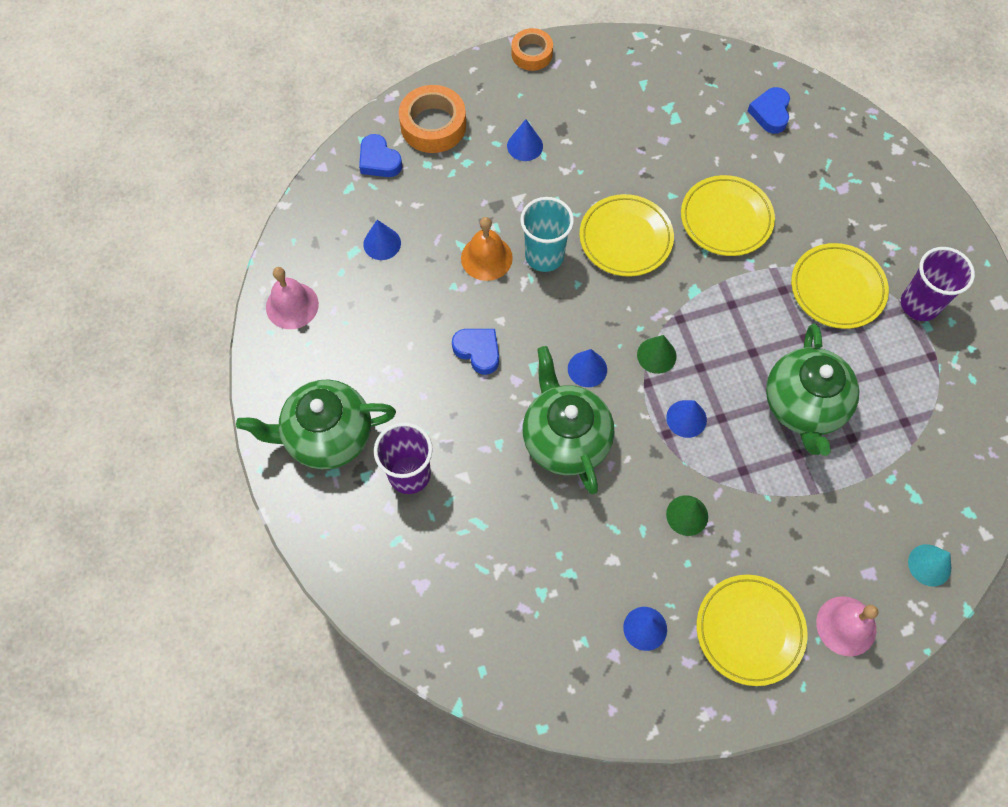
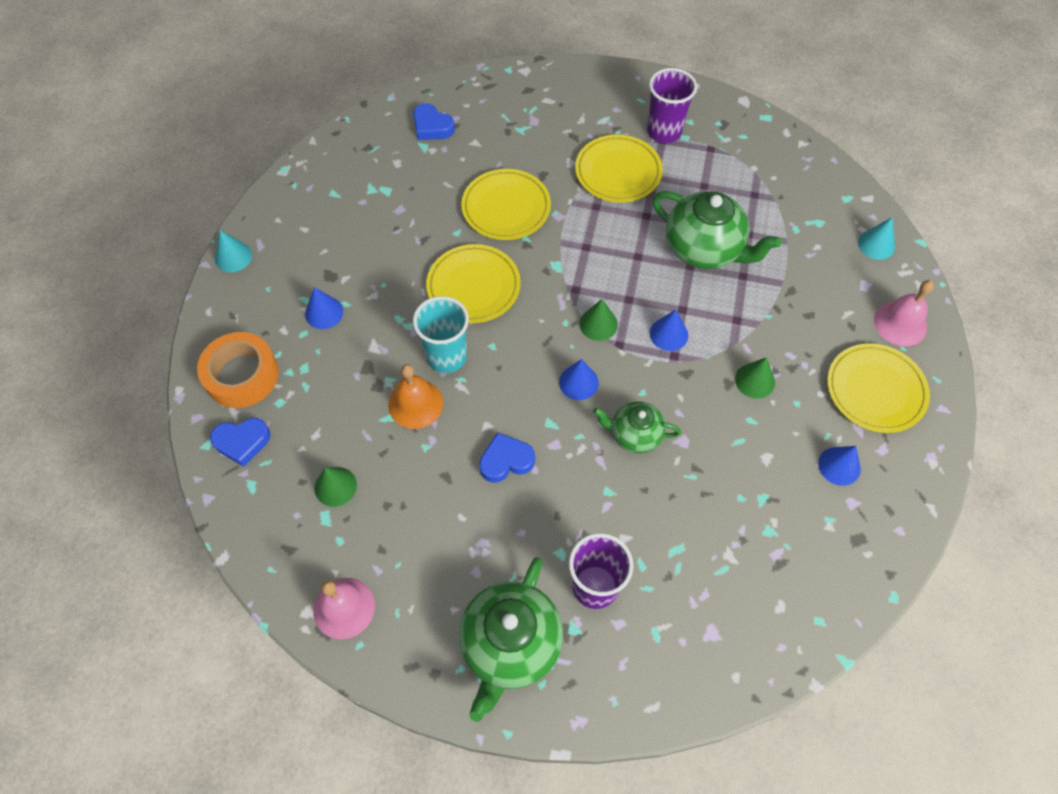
camera: 60 degrees left, 5 degrees down
(382, 243) = (335, 486): blue cone -> green cone
(532, 54) = (233, 257): orange tape -> turquoise cone
(565, 438) = (634, 434): green teapot -> green teapot, size x0.59

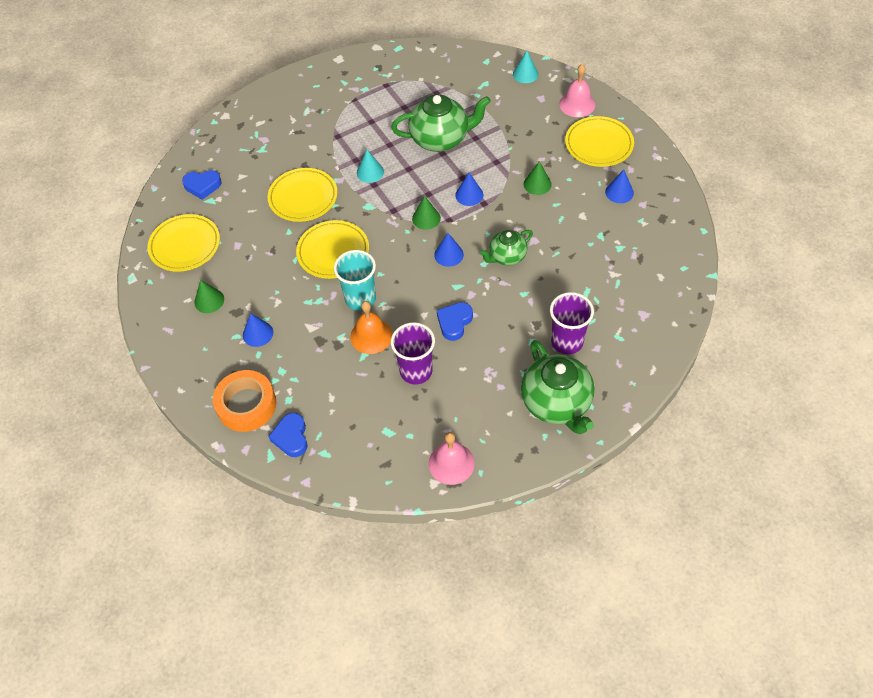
camera: 40 degrees left, 5 degrees down
(233, 257) = (159, 349): turquoise cone -> turquoise cone (370, 172)
(242, 442) = (291, 437): blue heart -> blue heart turned 135 degrees clockwise
(335, 486) = (375, 412): green cone -> green cone (209, 300)
(618, 172) = (347, 133): yellow plate -> yellow plate (185, 245)
(664, 132) = (349, 93): purple cup -> purple cup (416, 371)

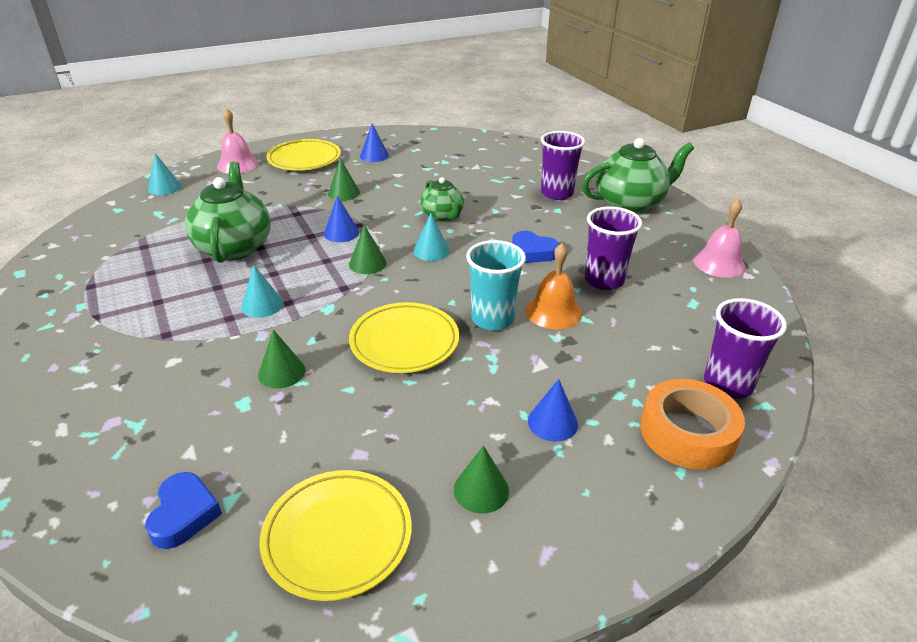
camera: 90 degrees left, 20 degrees down
(291, 437) = (728, 384): blue heart -> purple cup
(303, 197) = (282, 372): yellow plate -> green cone
(449, 254) = (431, 251): blue cone -> turquoise cone

